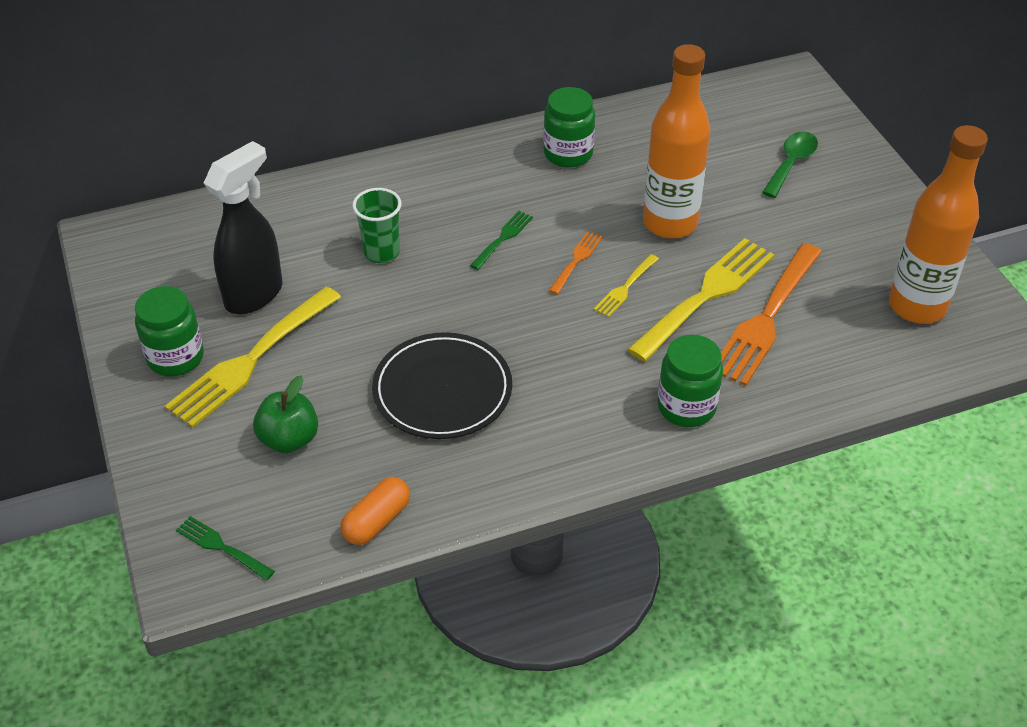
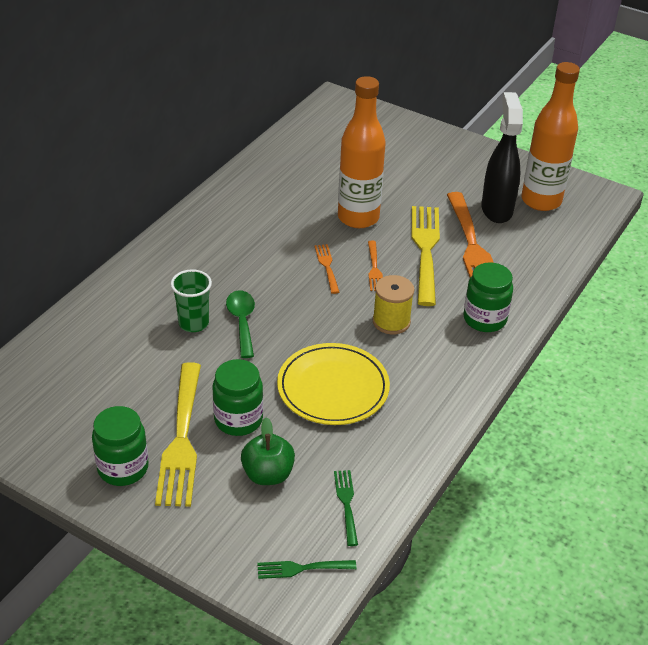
camera: 40 degrees left, 5 degrees down
(255, 294) = (133, 396): black spray bottle -> black spray bottle (496, 209)
(377, 521) = (382, 490): orange capsule -> none
(442, 390) = (333, 388): black plate -> yellow plate
(503, 238) = (265, 275): green fork -> green fork (346, 504)
(568, 154) = (248, 204): green jar -> green jar (238, 420)
(579, 354) = (391, 321): none -> yellow spool
(625, 288) = (374, 268): yellow fork -> orange fork
(791, 163) = (389, 151): green spoon -> green spoon (242, 322)

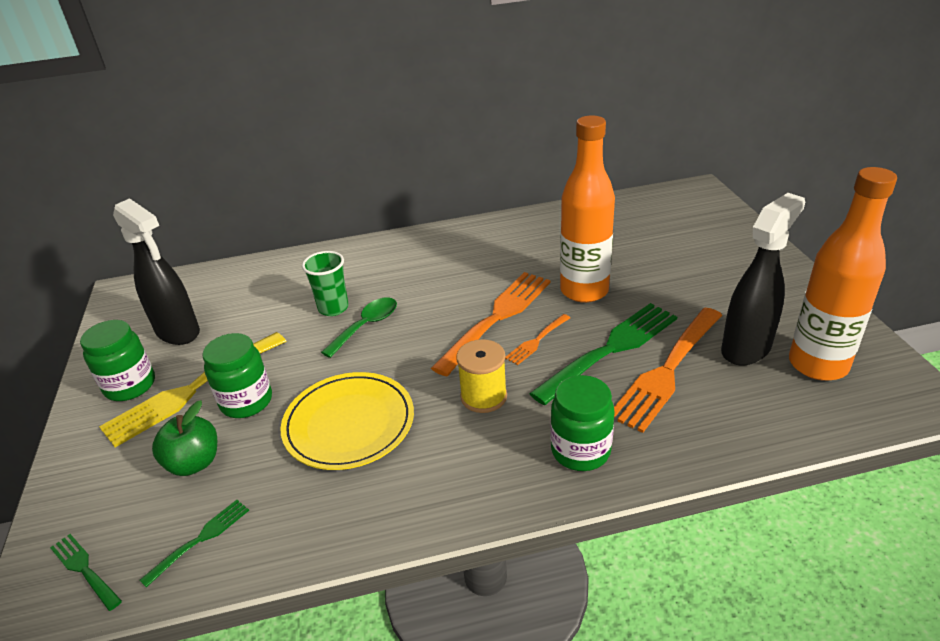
camera: 50 degrees right, 5 degrees down
(90, 412) = (178, 332): none -> black spray bottle
(327, 266) = (497, 318): orange fork -> orange fork, size x2.08
(425, 250) = (611, 349): yellow fork -> green fork

